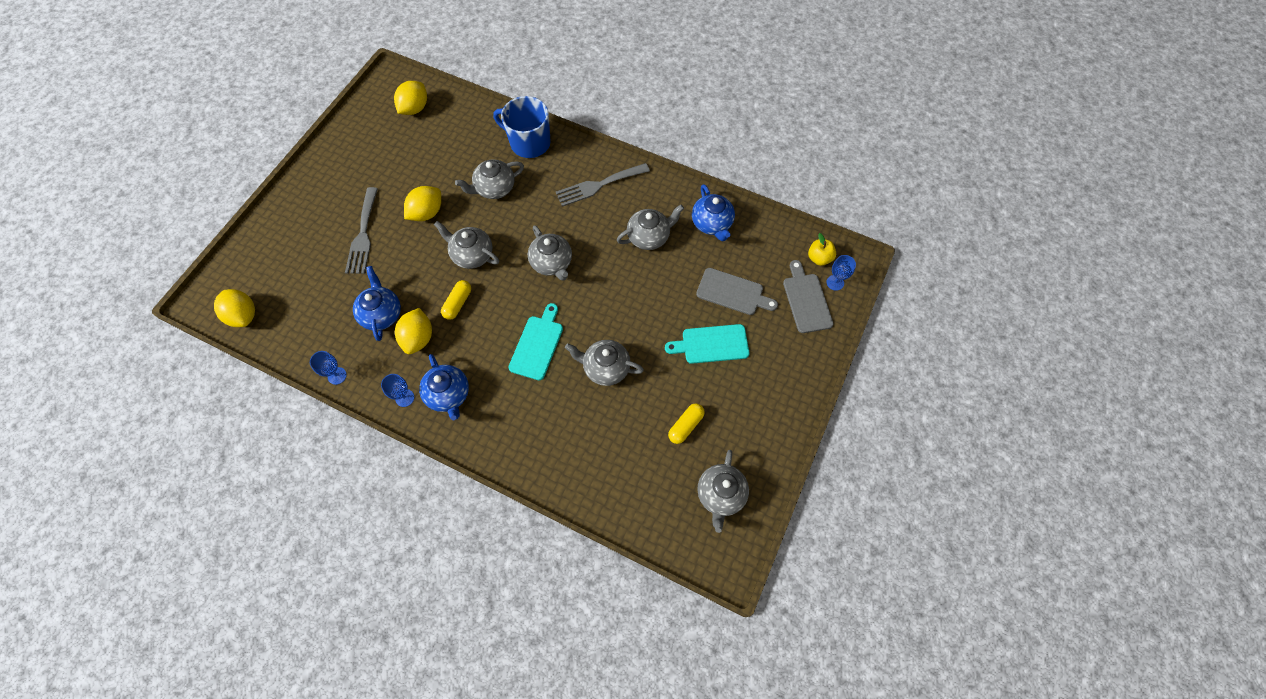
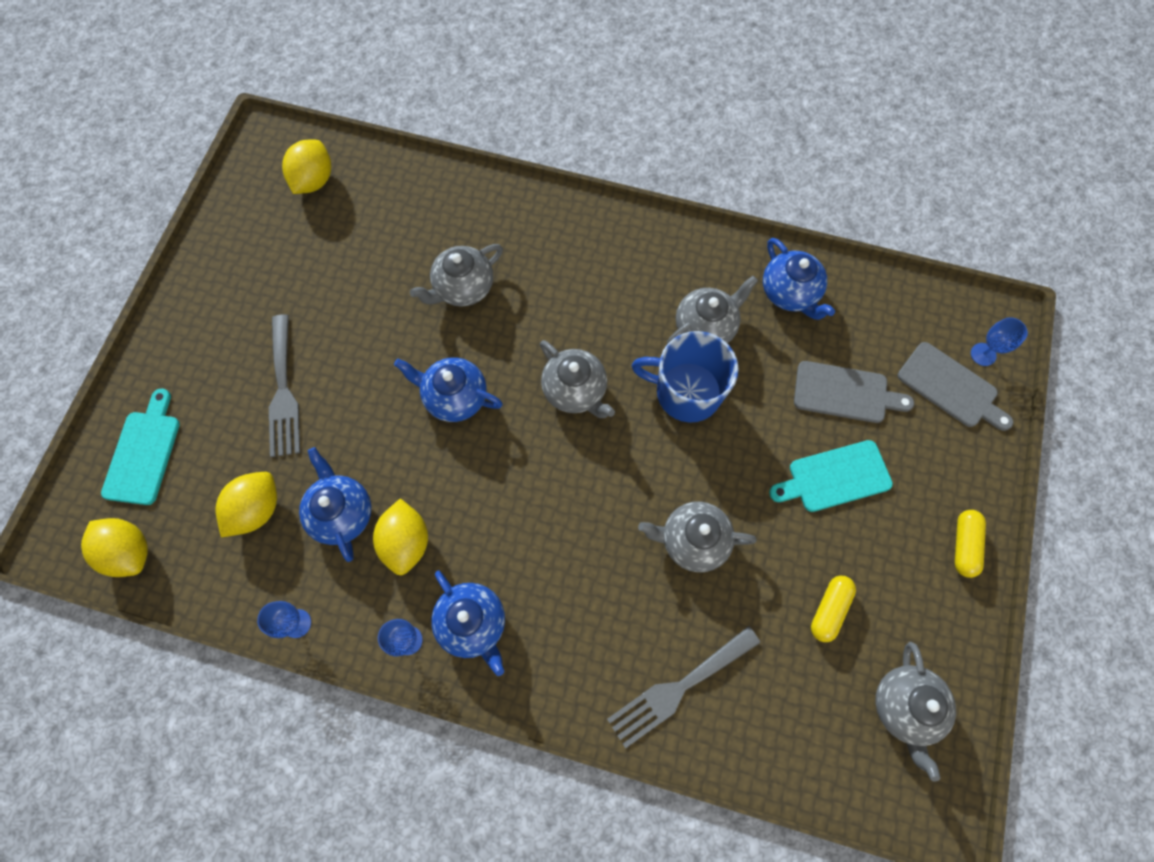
camera: 10 degrees left, 5 degrees up
(427, 213) = (371, 342): yellow lemon -> yellow lemon (257, 509)
(458, 303) = (452, 476): yellow capsule -> yellow capsule (963, 545)
(472, 255) = (454, 397): grey teapot -> blue teapot
(529, 143) = (496, 209): blue mug -> blue mug (686, 392)
(537, 345) = (585, 521): turquoise cutting board -> turquoise cutting board (144, 453)
(598, 185) = (613, 259): grey fork -> grey fork (678, 688)
(806, 300) = (950, 387): grey cutting board -> grey cutting board turned 150 degrees clockwise
(819, 258) = (952, 321): yellow apple -> none

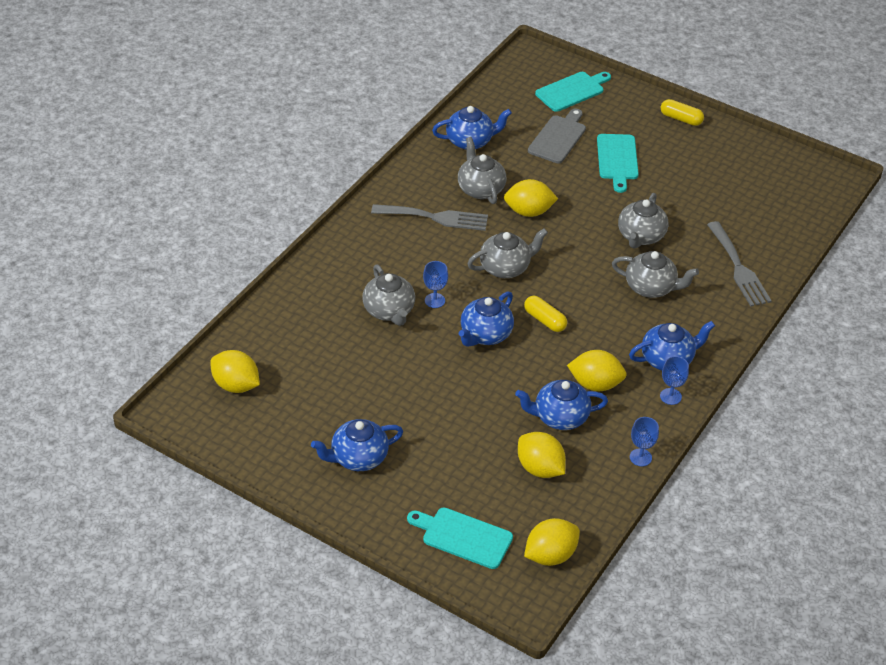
camera: 75 degrees left, 25 degrees down
(237, 320) = (358, 458): none -> blue teapot
(283, 392) = (440, 437): grey fork -> grey fork (435, 217)
(686, 392) = (529, 212): blue mug -> yellow lemon
(829, 609) = (705, 187): yellow capsule -> yellow capsule (544, 320)
(904, 707) = (774, 173): grey teapot -> grey teapot (651, 287)
(950, 387) = (572, 91): grey cutting board -> turquoise cutting board
(983, 354) = (553, 70): blue goblet -> blue goblet (435, 300)

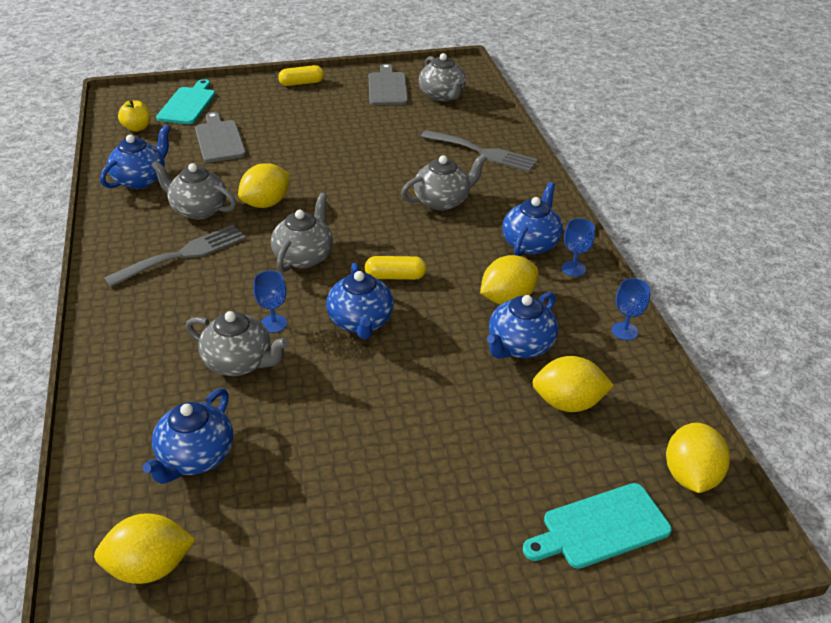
camera: 45 degrees left, 5 degrees down
(358, 458) = (394, 535): blue teapot -> blue teapot (195, 457)
(514, 93) = (137, 128): none -> yellow apple
(617, 159) = (289, 131): turquoise cutting board -> none
(640, 236) = (383, 171): grey teapot -> grey teapot (442, 96)
(745, 163) = (387, 87): none -> grey cutting board

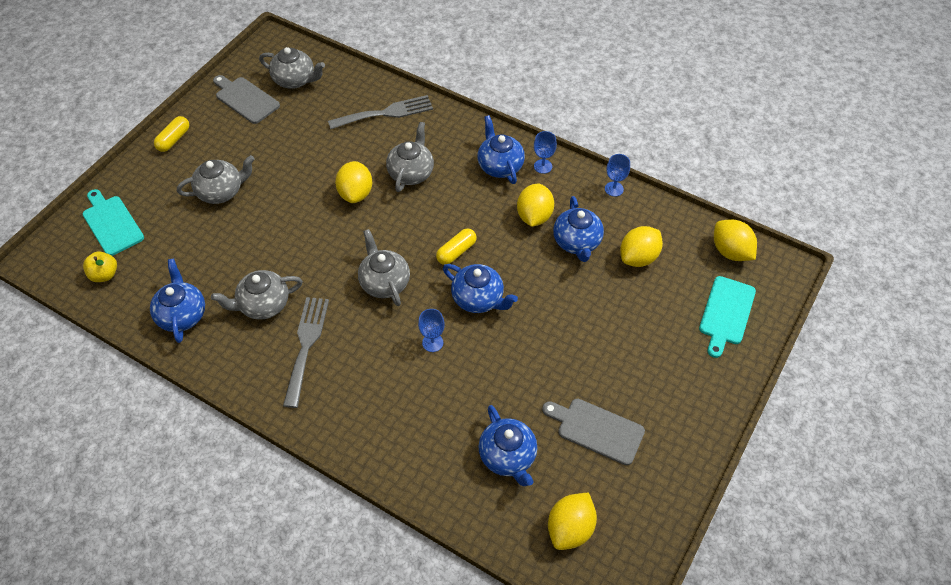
camera: 45 degrees left, 15 degrees up
(219, 140) = (188, 237): grey cutting board -> grey cutting board (597, 430)
(239, 362) = (449, 383): grey teapot -> grey teapot (221, 191)
(266, 203) = (302, 263): yellow lemon -> yellow lemon (356, 193)

